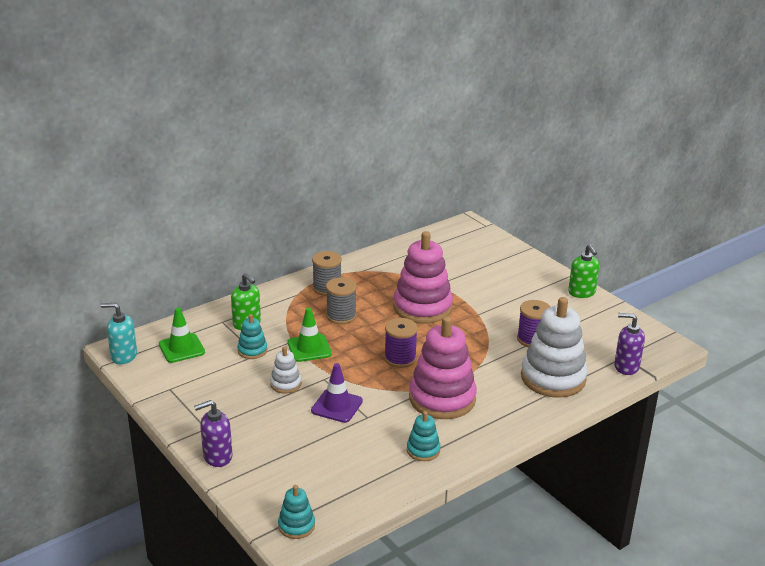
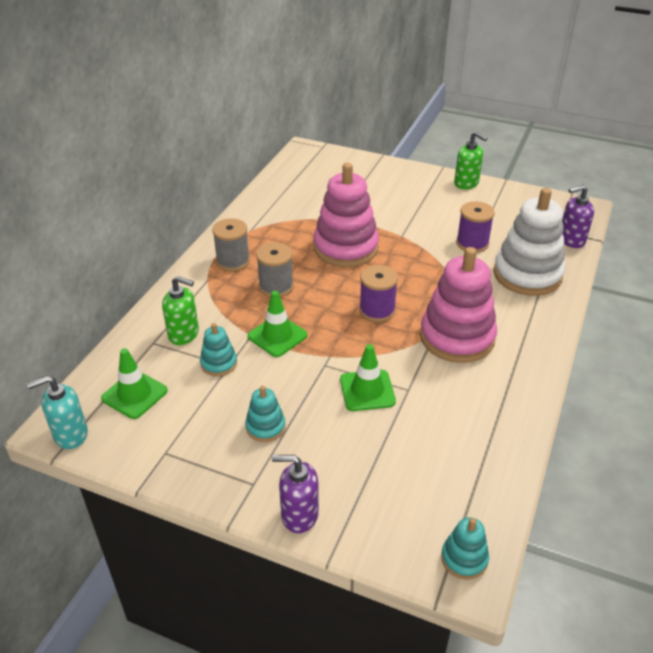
camera: 30 degrees left, 10 degrees up
(217, 456) = (299, 515): purple soap dispenser -> purple soap dispenser turned 60 degrees clockwise
(285, 384) = (291, 388): white stacking toy -> none
(337, 406) = (367, 390): purple traffic cone -> green traffic cone
(423, 450) = (495, 402): turquoise stacking toy -> turquoise stacking toy (265, 427)

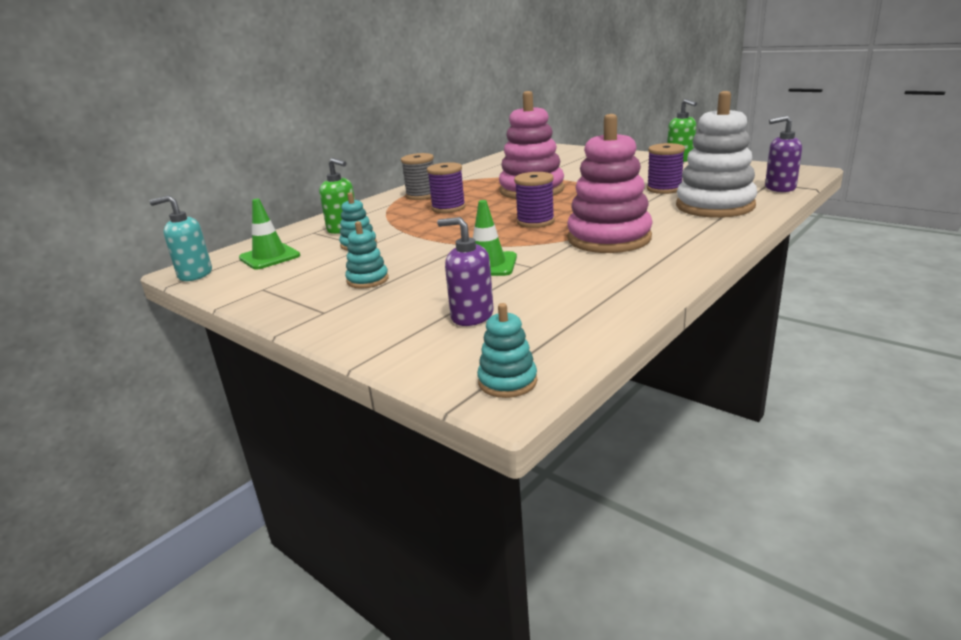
camera: 20 degrees right, 15 degrees down
(276, 287) = (448, 208): grey spool -> purple spool
(277, 336) = (426, 232): green traffic cone -> none
(299, 515) = (350, 334): purple soap dispenser -> purple soap dispenser (472, 316)

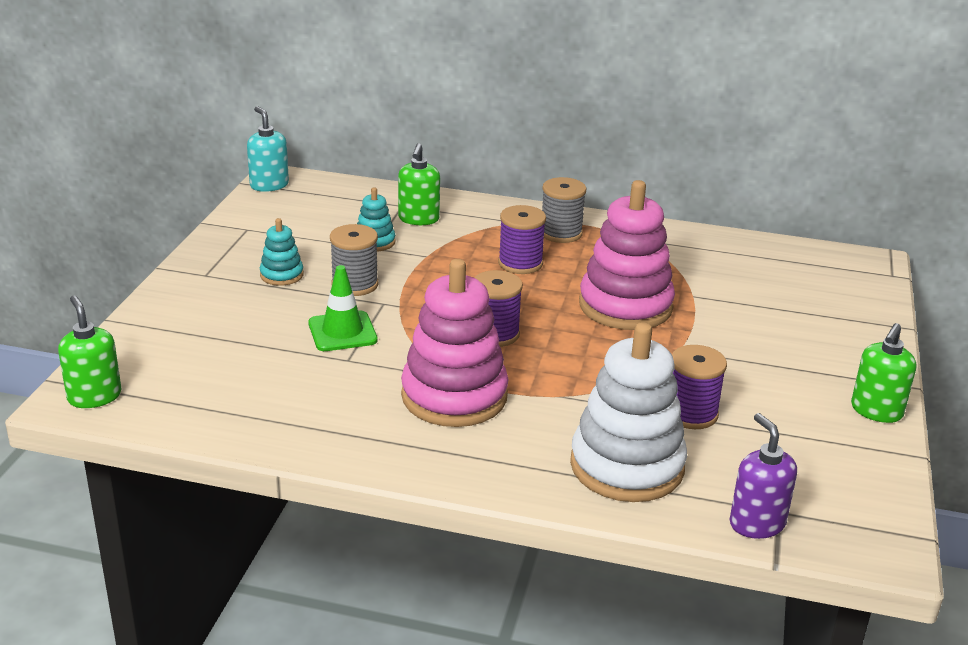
camera: 60 degrees right, 5 degrees up
(269, 257) = (323, 206): green traffic cone -> none
(417, 255) = (355, 284): none -> grey spool
(472, 316) = (214, 351): purple soap dispenser -> none
(507, 381) = (94, 396): turquoise stacking toy -> green soap dispenser

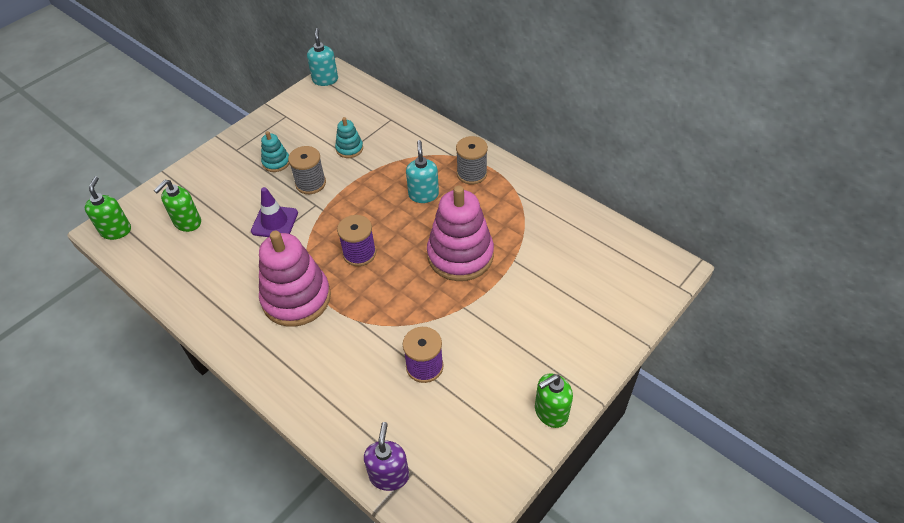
camera: 30 degrees right, 20 degrees up
(342, 332) = (274, 222): green traffic cone -> purple traffic cone
(418, 219) = (391, 135): green soap dispenser -> green soap dispenser (187, 222)
(520, 263) = (423, 195): purple spool -> turquoise soap dispenser
(627, 466) = (350, 395): white stacking toy -> none

